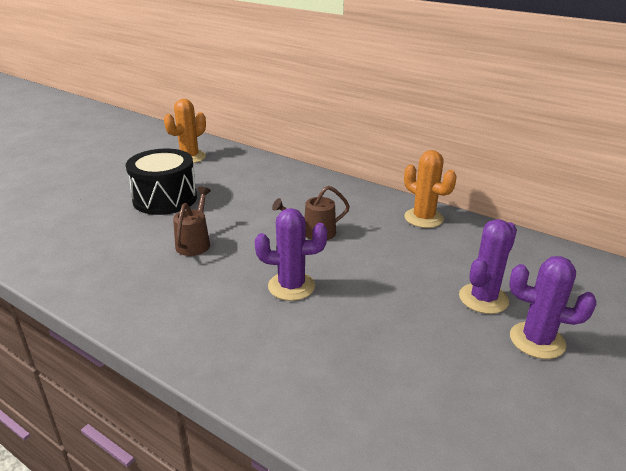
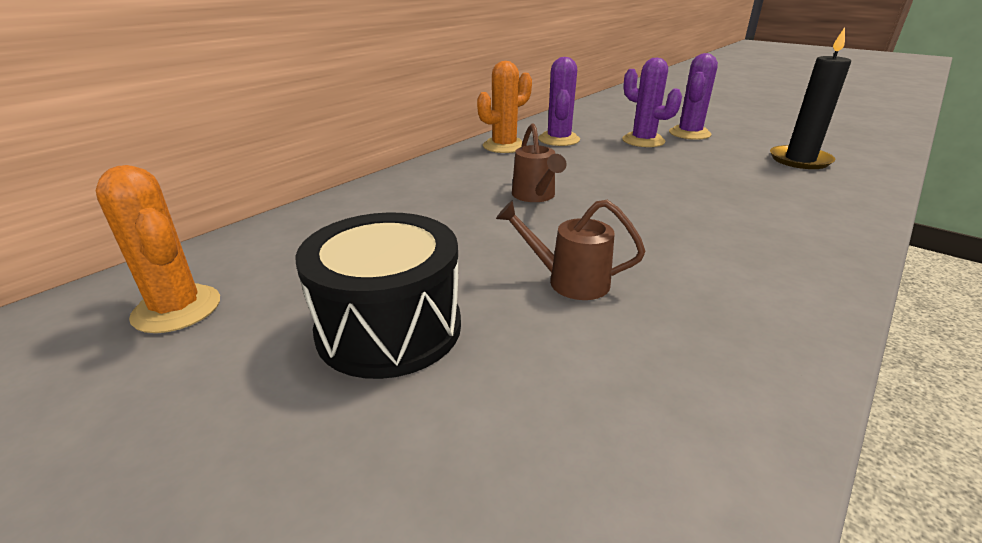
camera: 85 degrees left, 0 degrees up
(291, 286) = (660, 211): purple cactus -> purple cactus (558, 139)
(466, 422) = (799, 160): none -> black candle

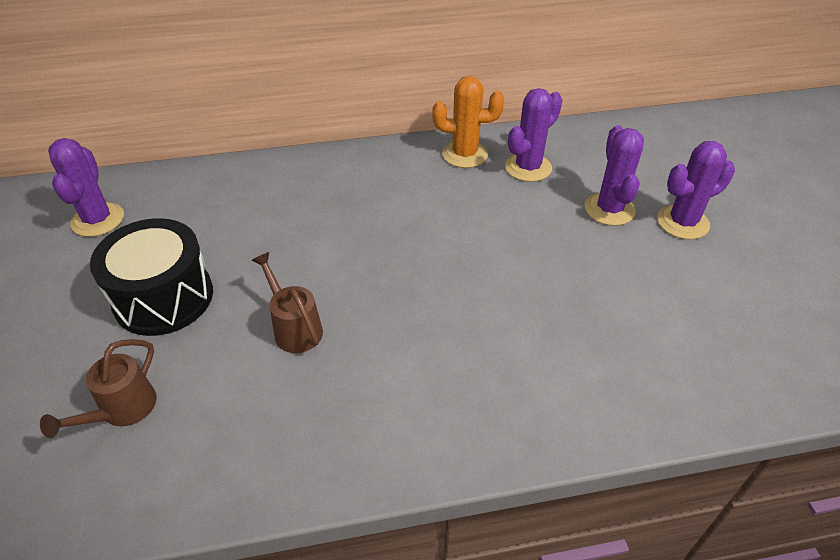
camera: 40 degrees right, 15 degrees up
(177, 309) = (98, 220): orange cactus -> purple cactus
(535, 196) = (395, 233): brown watering can -> brown watering can (122, 410)
(799, 160) = (730, 325): black candle -> none

